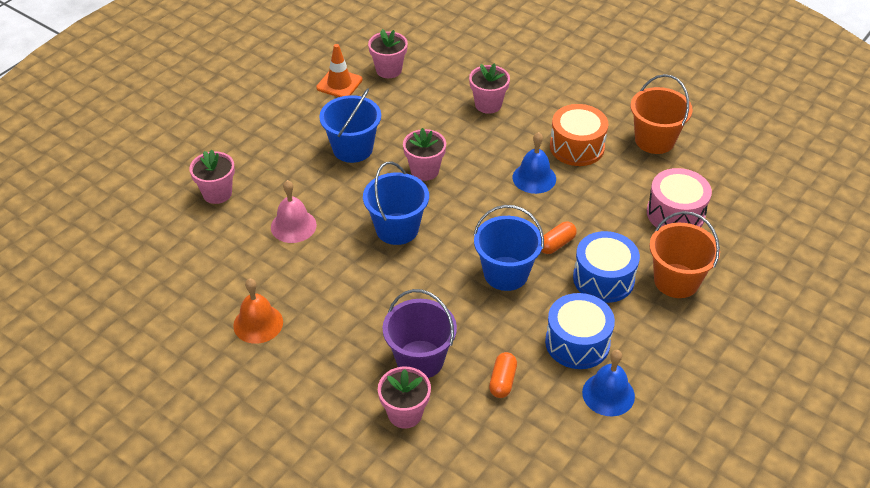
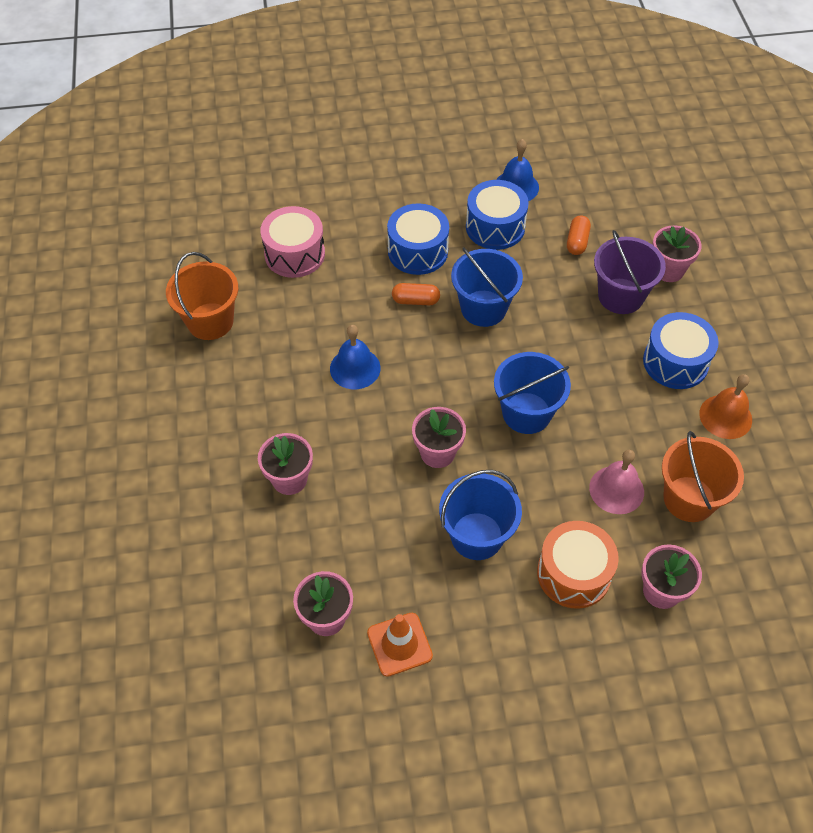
camera: 135 degrees left, 10 degrees up
(329, 337) = (675, 362): none -> blue drum
(502, 381) = (577, 242): orange capsule -> orange capsule turned 45 degrees counterclockwise
(577, 147) = (279, 367): orange drum -> orange drum (573, 574)
(676, 281) = (370, 213): orange bucket -> orange bucket (689, 499)

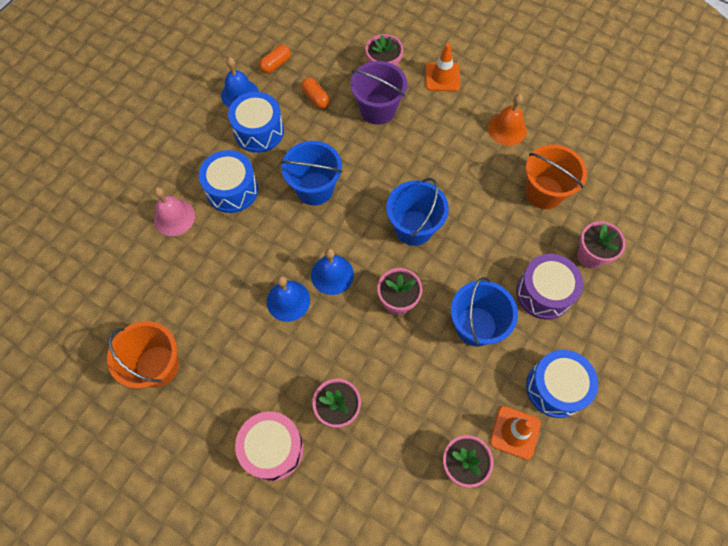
camera: 50 degrees left, 10 degrees up
(294, 254) = (156, 266): pink drum -> pink drum (273, 449)
(412, 383) = (332, 274): none -> blue bell
(415, 300) = (270, 222): orange capsule -> orange capsule (275, 64)
(573, 574) = (544, 293): orange drum -> purple drum
(616, 489) = (507, 224): pink bell -> pink bell (174, 217)
(675, 362) = (449, 122): blue drum -> blue drum (555, 388)
(720, 321) = (442, 77): none -> orange traffic cone

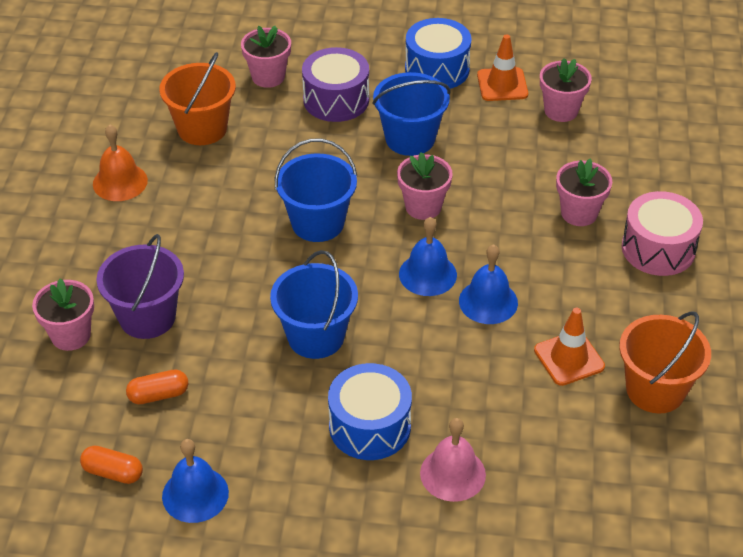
camera: 115 degrees left, 20 degrees down
(259, 131) = (254, 438): blue drum -> none
(316, 98) = (158, 395): orange capsule -> orange capsule turned 45 degrees clockwise
(442, 77) = (55, 268): orange traffic cone -> orange traffic cone (569, 358)

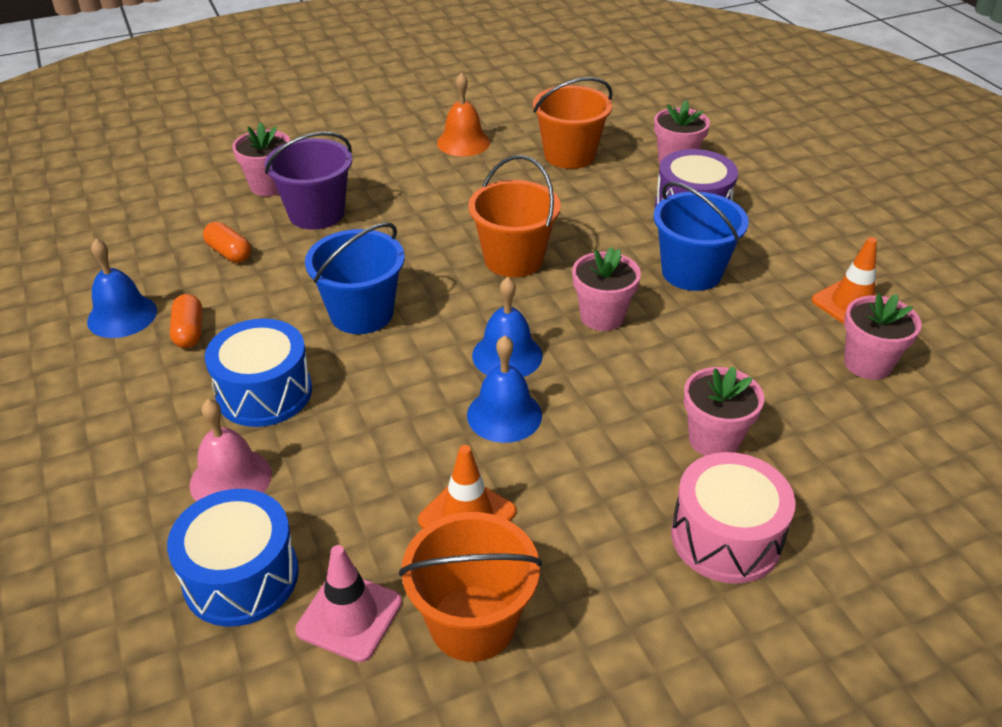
camera: 60 degrees right, 5 degrees down
(113, 472) = (127, 263): orange capsule -> orange capsule (189, 332)
(317, 223) = (513, 259): blue bucket -> orange bucket
(437, 69) = (816, 252): blue drum -> blue drum (241, 577)
(617, 447) = (349, 616): none -> pink traffic cone

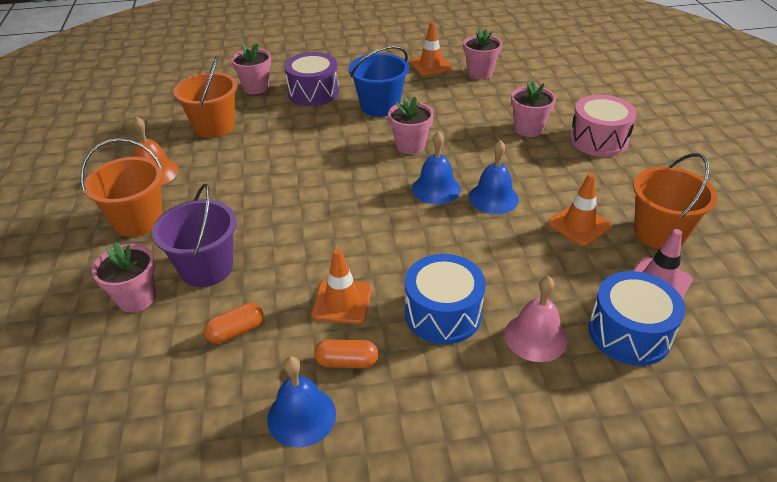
camera: 75 degrees left, 0 degrees up
(276, 312) = (342, 302): none -> orange traffic cone
(361, 313) = (364, 252): blue bucket -> none
(513, 259) = (331, 171): orange bucket -> orange bucket (138, 220)

